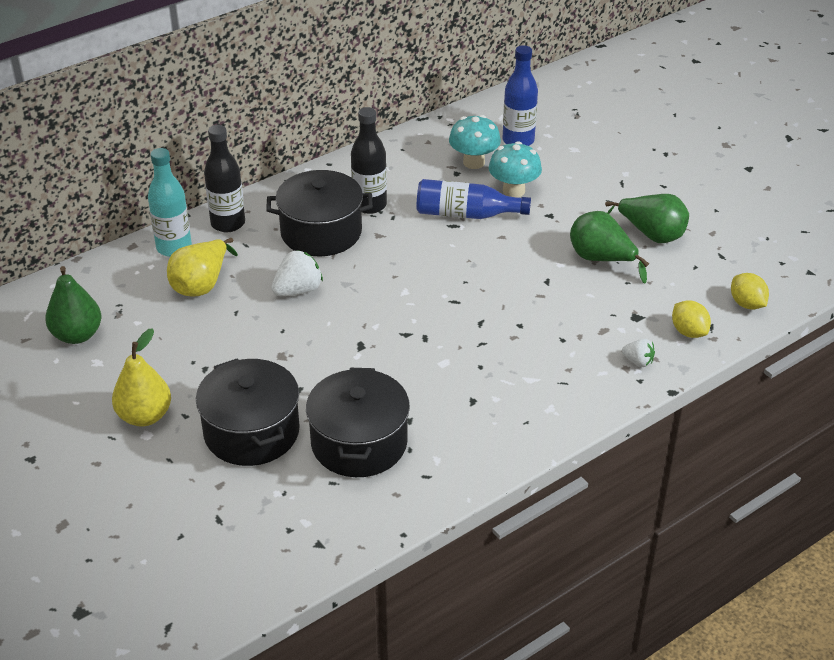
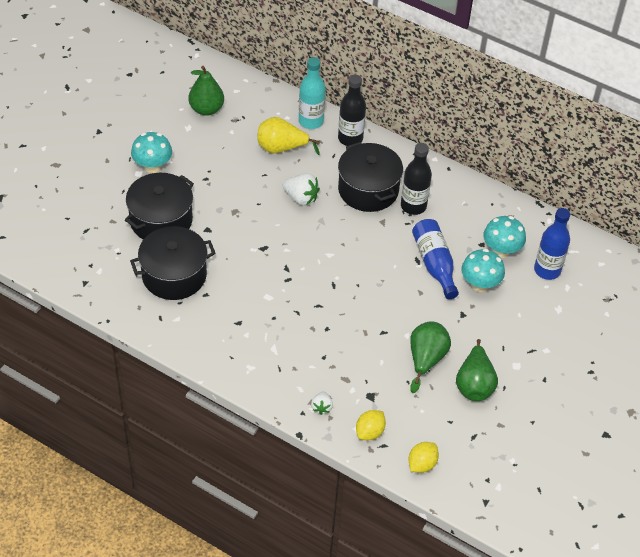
camera: 65 degrees right, 10 degrees up
(145, 416) = (153, 166): yellow pear -> turquoise mushroom

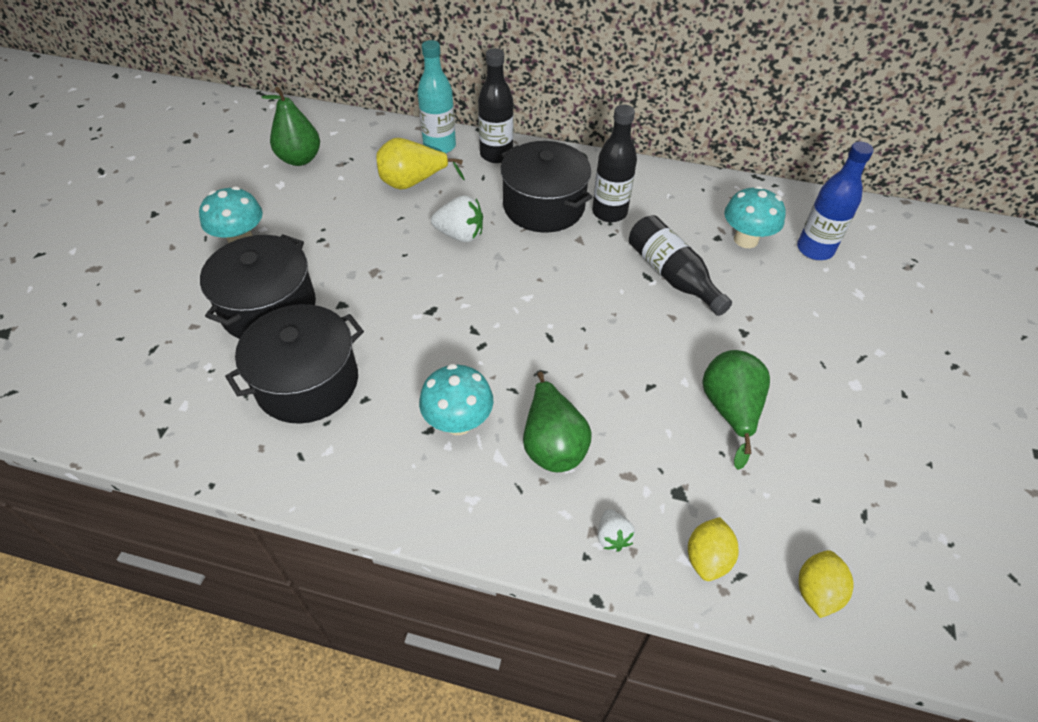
camera: 15 degrees left, 0 degrees up
(434, 264) = (672, 275): blue bottle -> black bottle
(474, 384) = (817, 429): green pear -> green pear (552, 443)
(480, 284) = (744, 287): turquoise mushroom -> turquoise mushroom (458, 422)

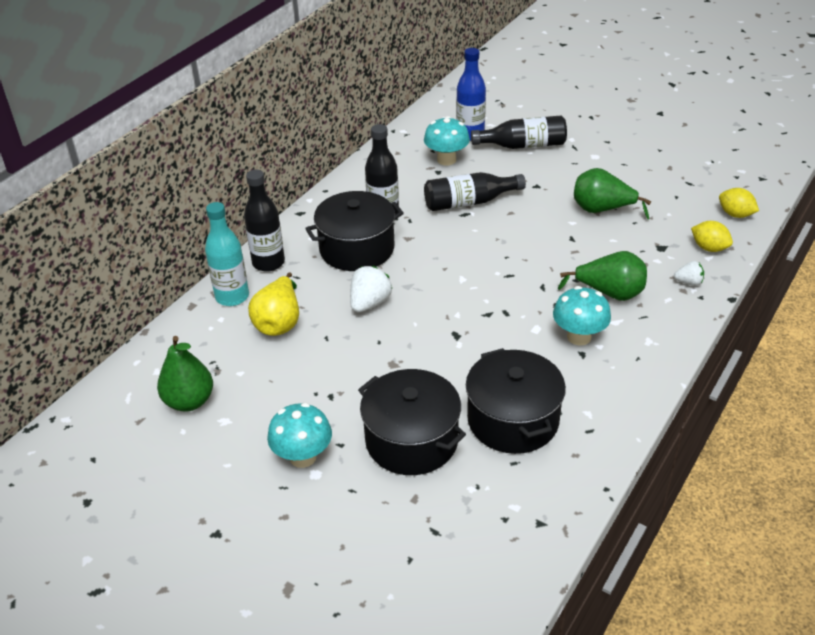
camera: 70 degrees left, 10 degrees down
(826, 303) = (523, 145): none -> black bottle

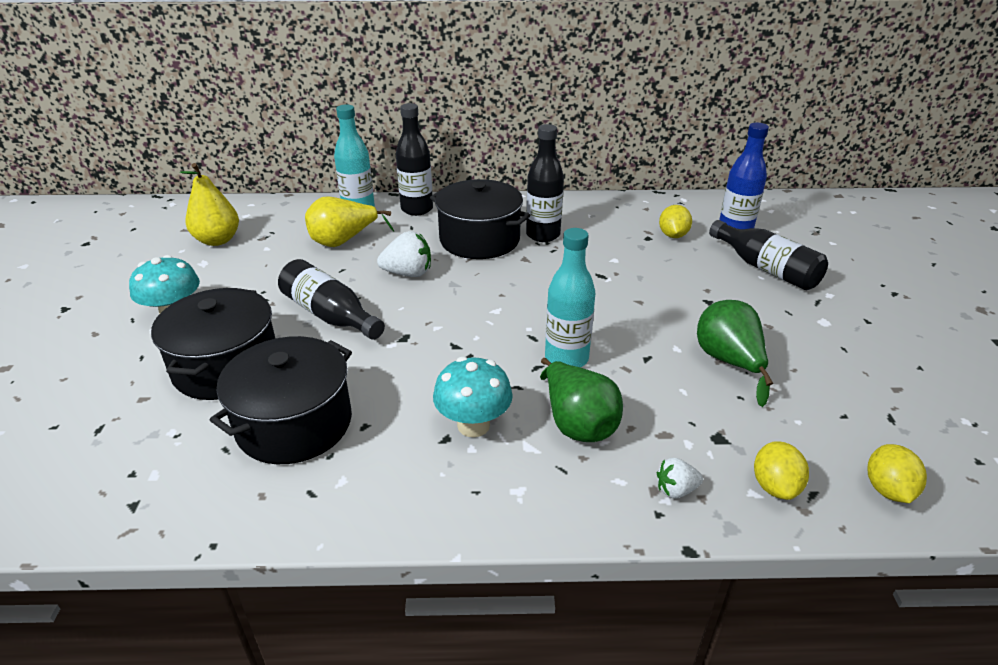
camera: 55 degrees right, 5 degrees down
(189, 401) = (217, 240): green pear -> yellow pear
(446, 160) = (673, 235): turquoise mushroom -> yellow lemon
(469, 202) = (623, 271): black bottle -> black bottle (330, 315)
(545, 270) = (566, 358): none -> turquoise bottle
(688, 282) = (676, 490): white strawberry -> white strawberry turned 105 degrees clockwise

